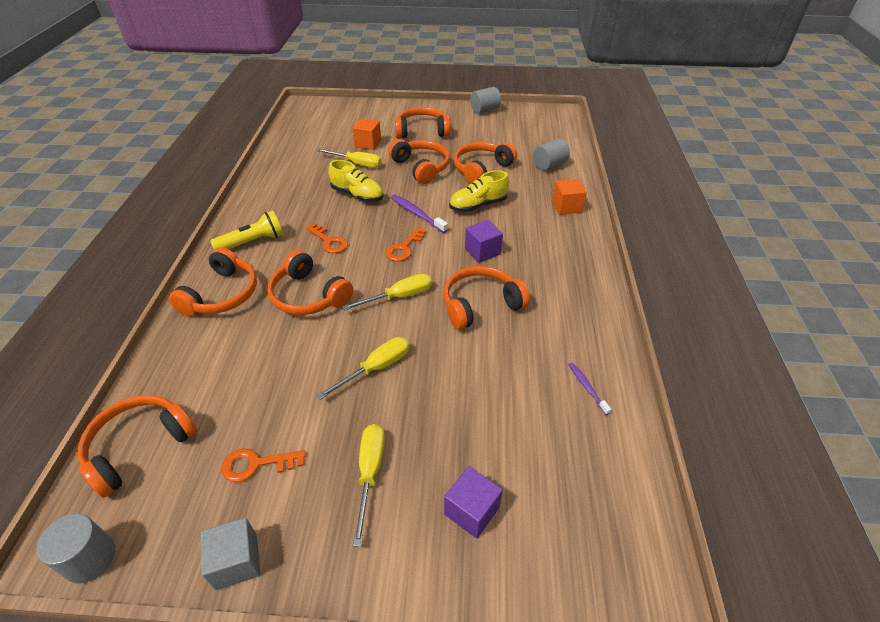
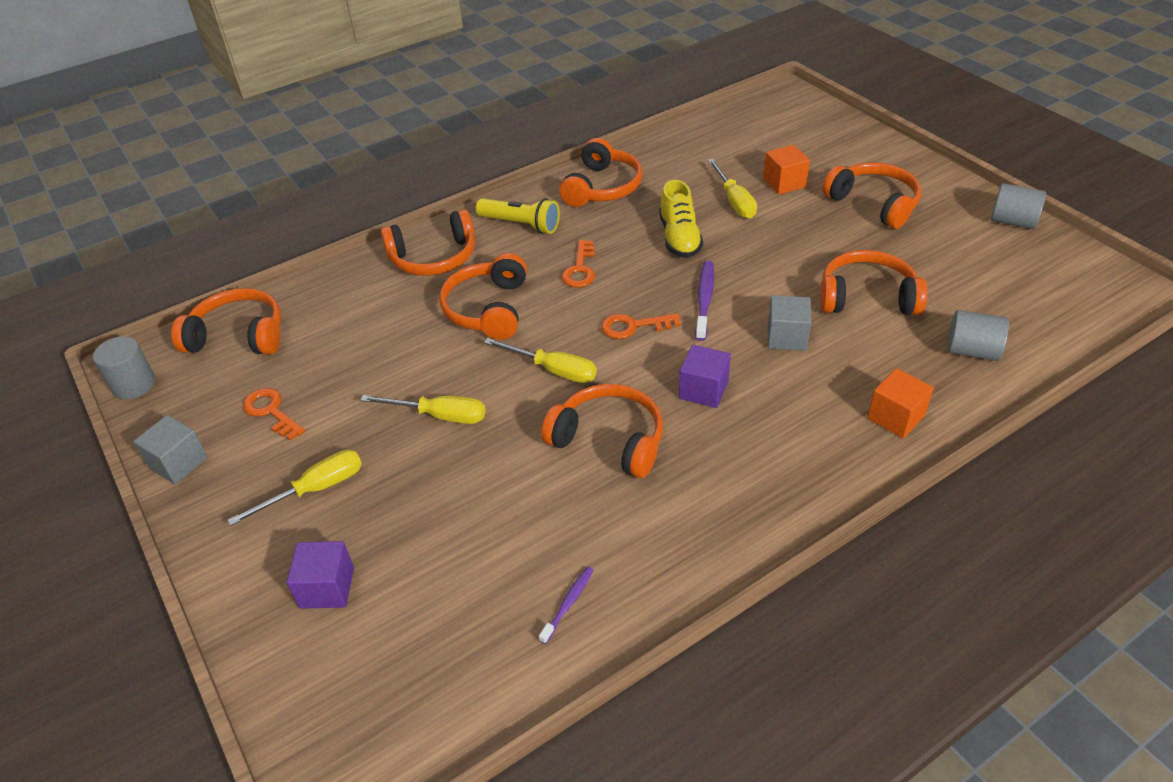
camera: 55 degrees right, 0 degrees up
(421, 167) = (797, 249): orange headphones -> orange headphones (602, 187)
(478, 205) = (786, 337): yellow shoe -> grey cube

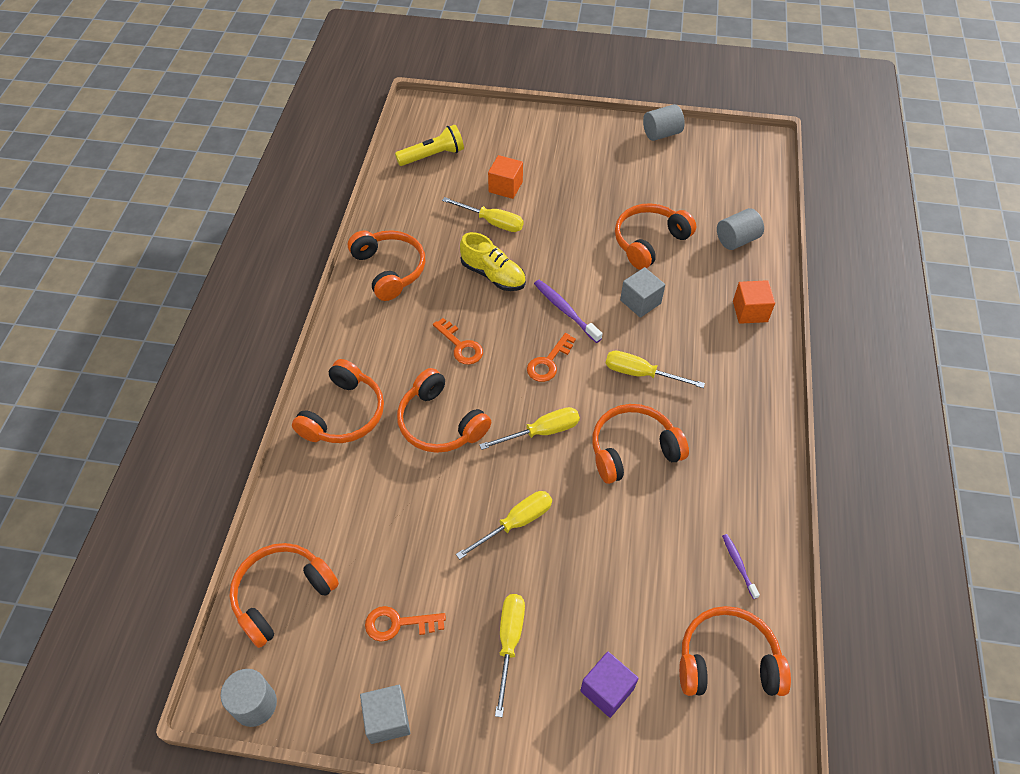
camera: 50 degrees left, 10 degrees up
(521, 225) = (372, 341): yellow flashlight -> yellow flashlight (432, 156)
(703, 390) = (641, 374): purple cube -> yellow screwdriver
(874, 204) = (576, 169): orange headphones -> orange headphones (727, 661)

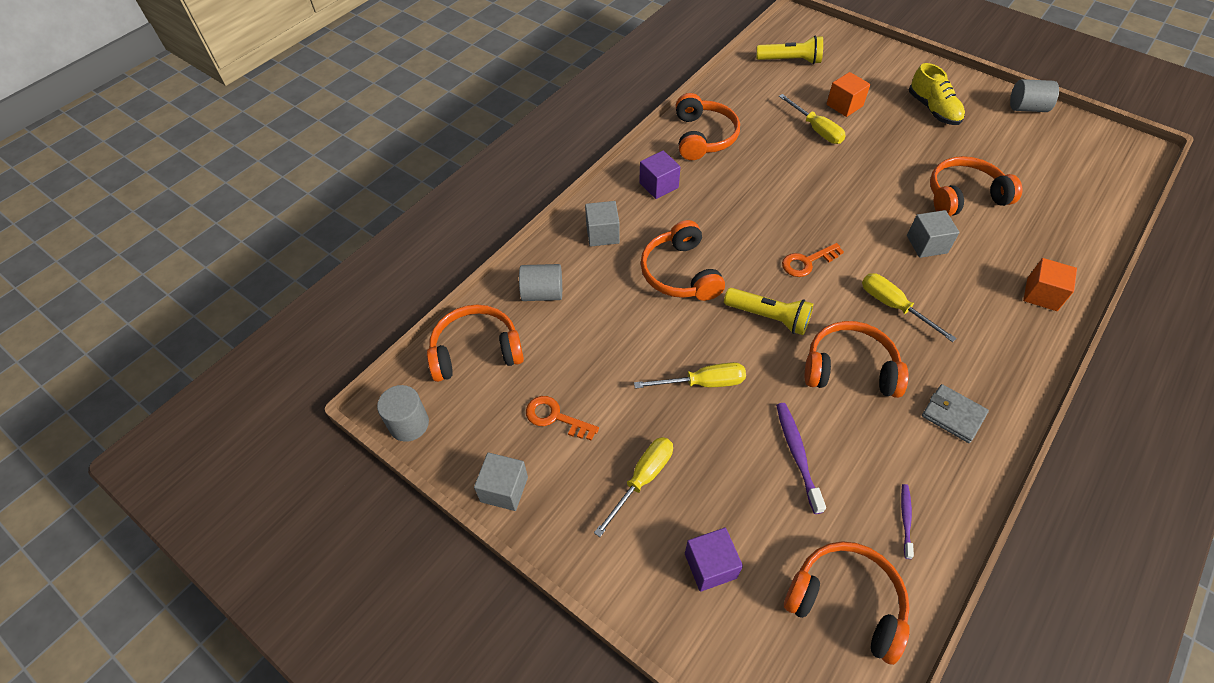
camera: 30 degrees right, 0 degrees up
(344, 414) = (602, 234): orange headphones -> grey cube
(372, 339) = (658, 185): none -> purple cube
(460, 345) = (732, 218): orange key -> none
(493, 275) = (794, 172): yellow shoe -> yellow shoe (933, 110)
(541, 432) = (768, 317): yellow screwdriver -> yellow flashlight
(565, 310) = (846, 225): purple toothbrush -> purple toothbrush (797, 455)
(732, 453) = (953, 415): none -> grey wallet
(736, 240) = (1061, 225): grey cylinder -> grey cylinder (542, 293)

